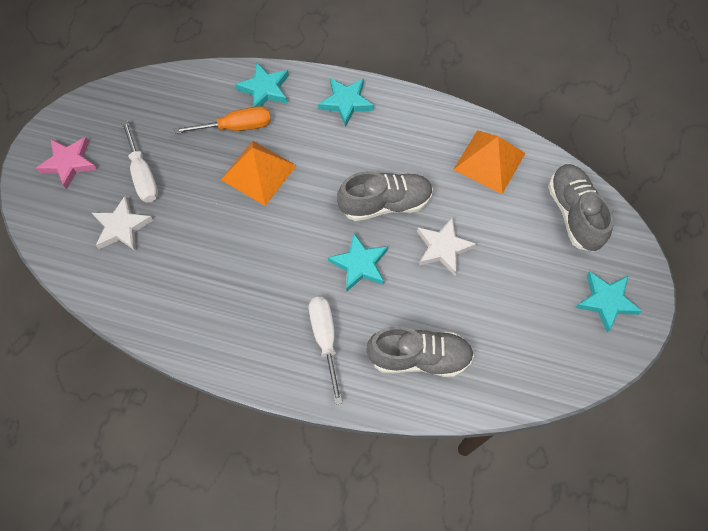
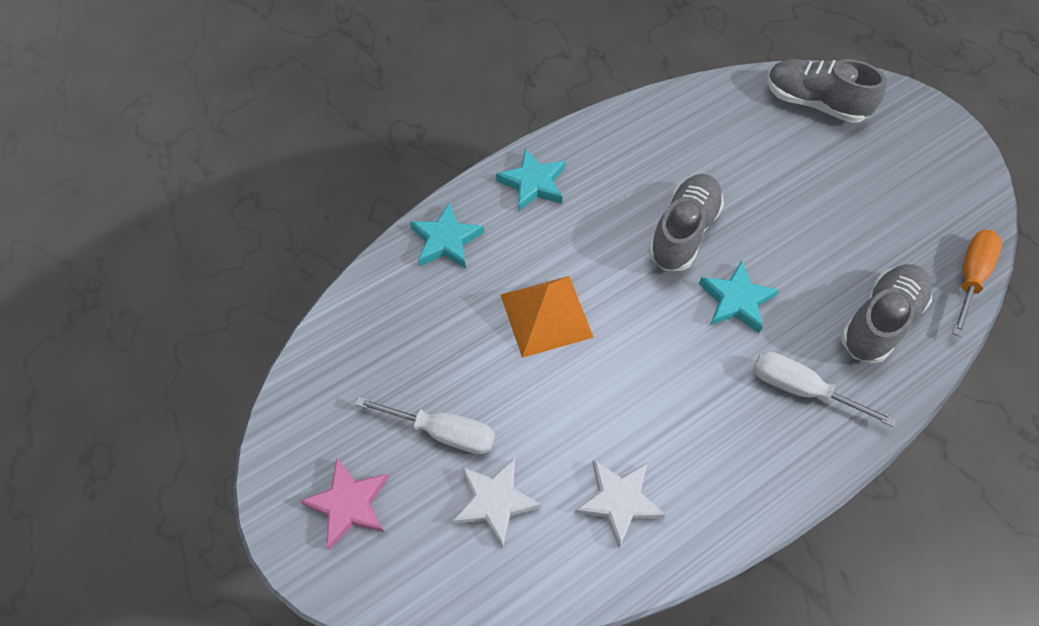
camera: 50 degrees left, 5 degrees down
(236, 127) = (468, 298): orange screwdriver -> orange screwdriver (969, 277)
(443, 248) = (772, 220): white star -> white star (619, 501)
(489, 161) = (706, 122): orange pyramid -> none
(606, 301) = (921, 143): turquoise star -> none

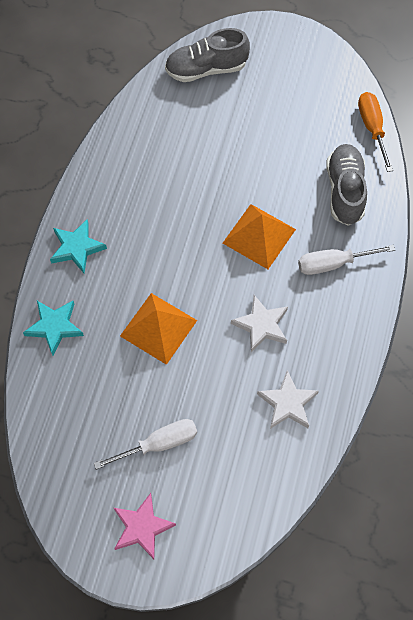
camera: 40 degrees left, 5 degrees up
(495, 501) = (222, 458): white star -> white star (261, 325)
(683, 232) = (196, 214): grey shoe -> none
(736, 300) = (259, 236): turquoise star -> orange pyramid

